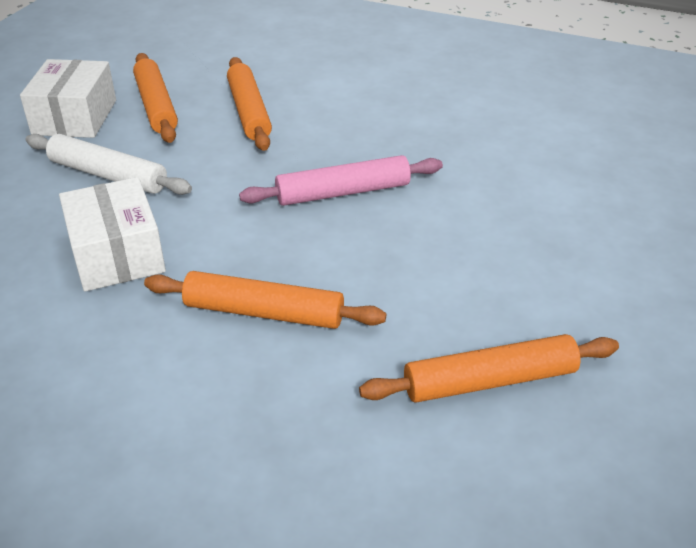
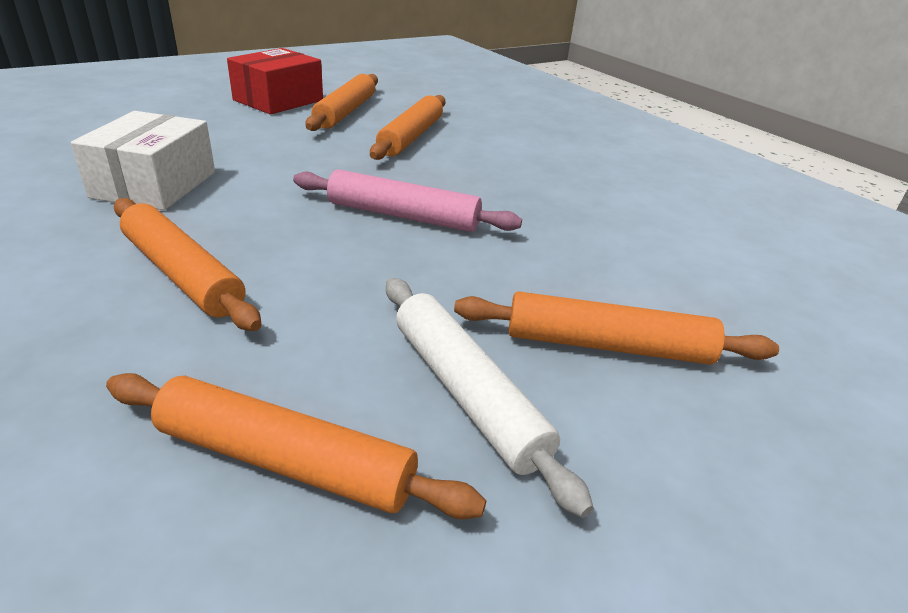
camera: 30 degrees right, 5 degrees down
(75, 117) = (278, 100): white box -> red box
(108, 175) = (239, 137): white rolling pin -> white rolling pin (466, 392)
(568, 229) = (607, 345): none -> orange rolling pin

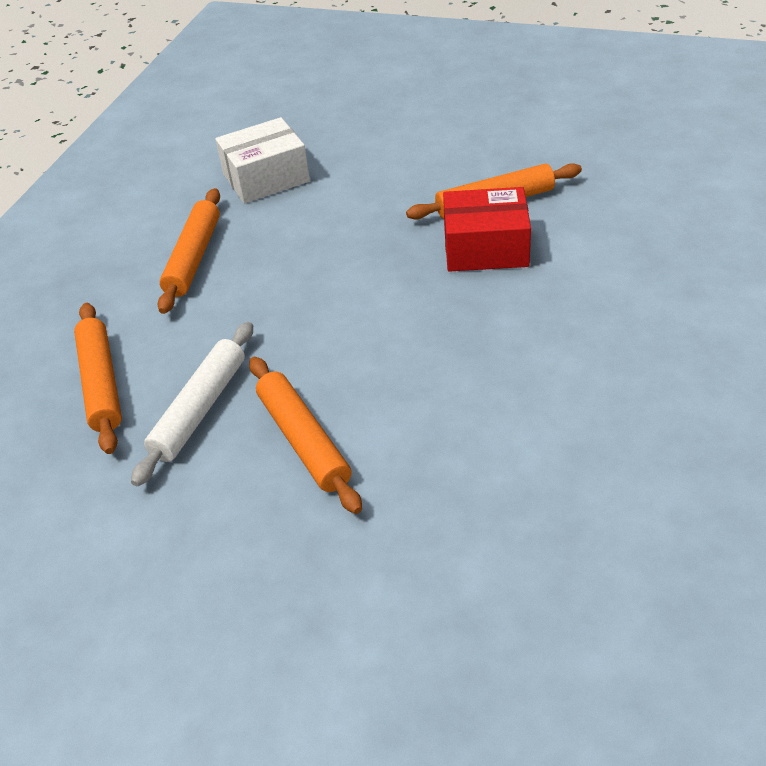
camera: 60 degrees right, 10 degrees up
(278, 100) = (460, 113): red box -> red box (485, 248)
(346, 112) = (492, 148): orange rolling pin -> none
(403, 216) = (358, 279): pink rolling pin -> none

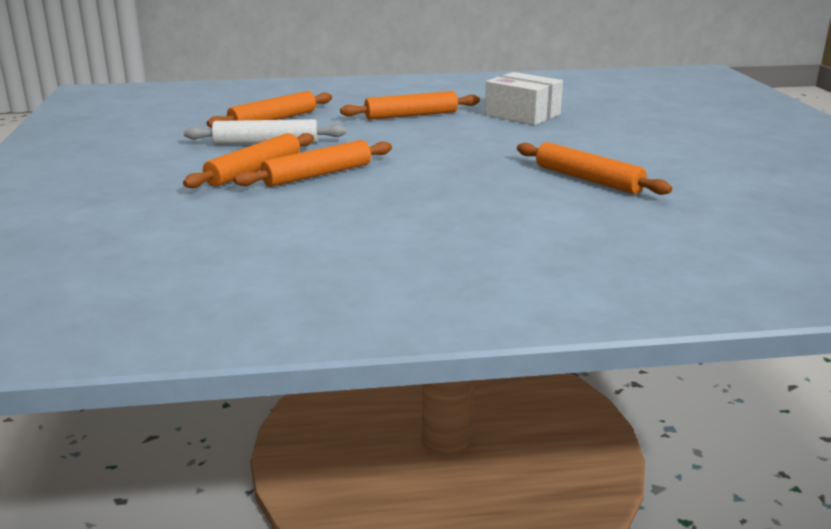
camera: 60 degrees right, 20 degrees down
(357, 386) = (318, 175): none -> orange rolling pin
(485, 248) = (520, 185): red box -> none

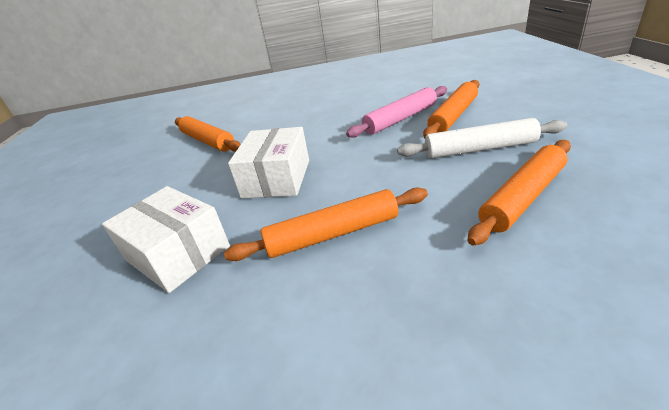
camera: 175 degrees left, 10 degrees up
(318, 175) = (400, 119): orange rolling pin -> pink rolling pin
(466, 141) = (276, 178): none -> white box

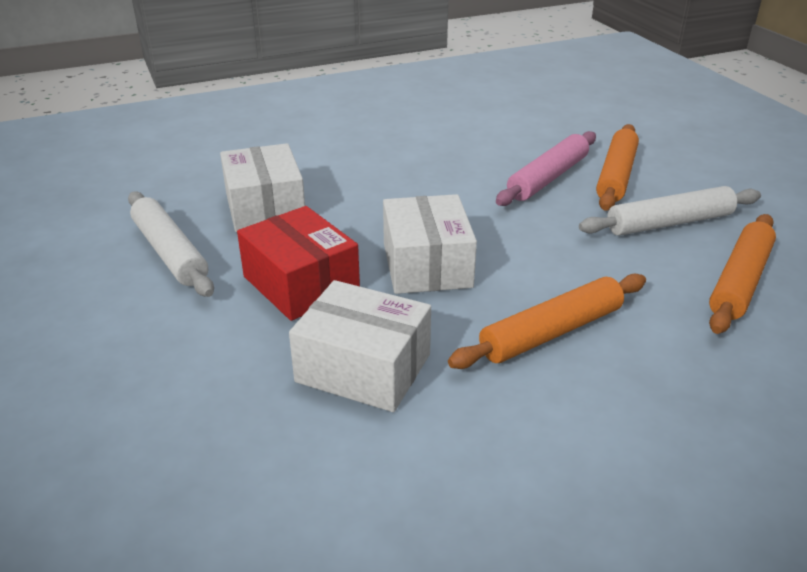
camera: 20 degrees left, 0 degrees up
(134, 168) = (170, 252): none -> white rolling pin
(188, 189) = (300, 284): none -> red box
(207, 141) = (265, 207): orange rolling pin -> white box

